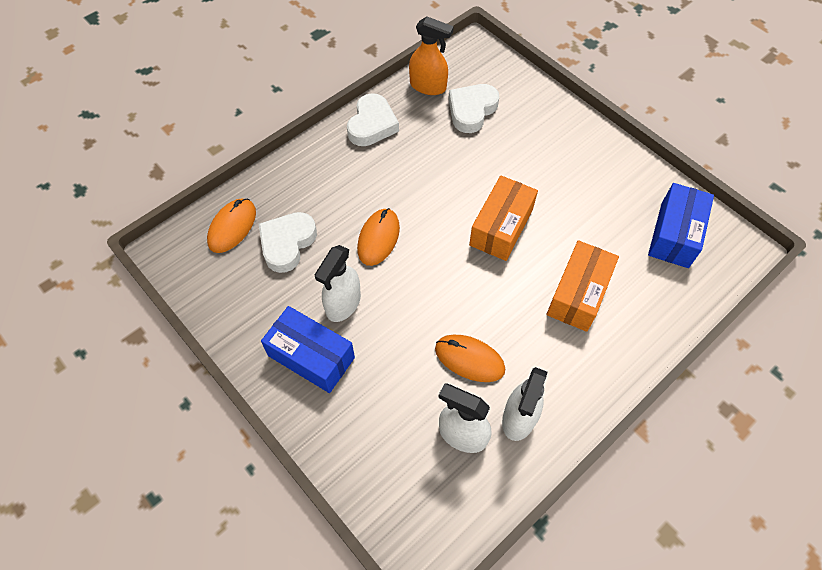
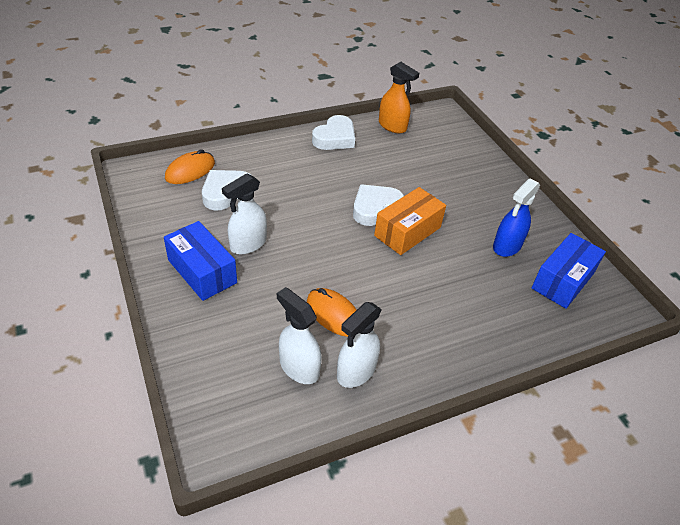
camera: 15 degrees right, 15 degrees down
(378, 238) = (301, 210): orange mouse -> none
(471, 110) = (420, 150): white heart -> white heart (375, 208)
(578, 294) = (454, 297): orange box -> none
(606, 211) = (507, 246): none -> blue spray bottle

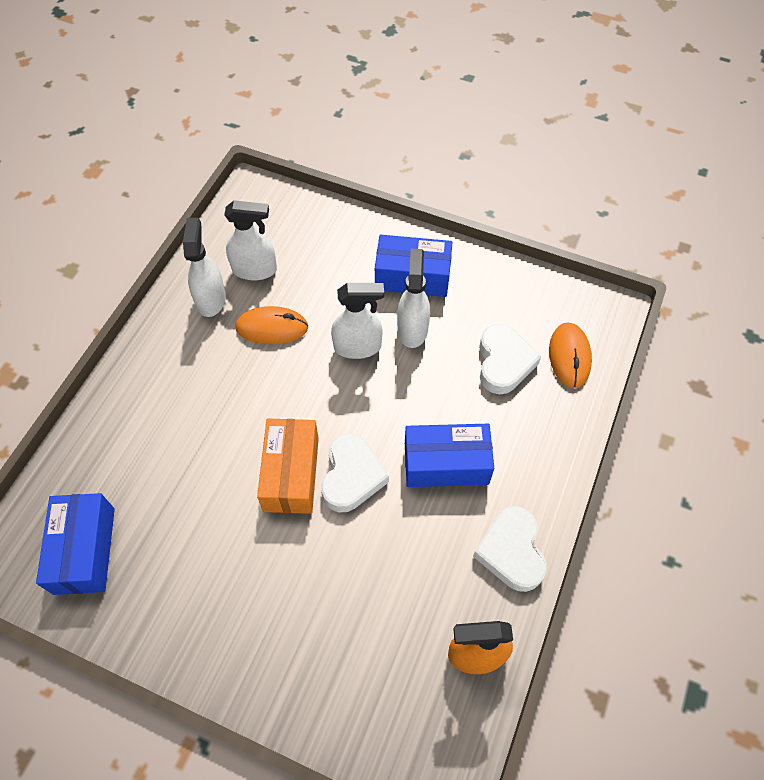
camera: 140 degrees right, 15 degrees up
(293, 260) = (358, 347): none -> white spray bottle
(320, 180) = (446, 463): none -> blue box
(507, 246) = (173, 549): blue spray bottle -> none

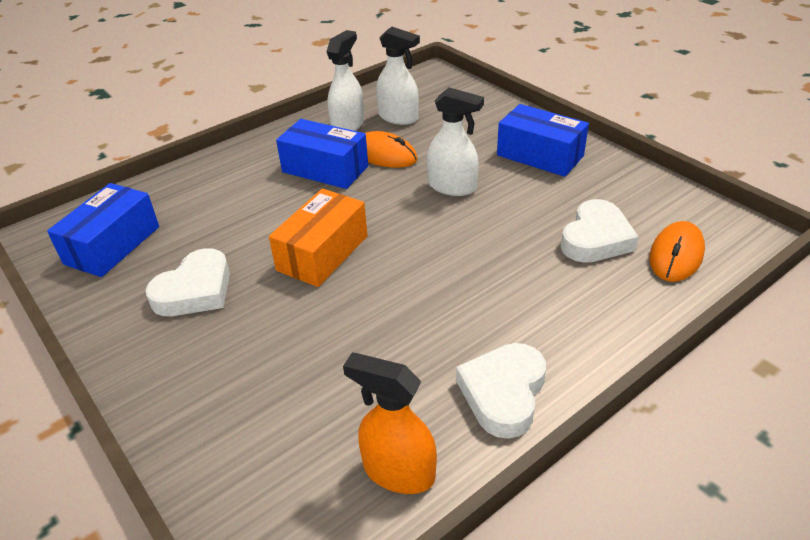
camera: 30 degrees right, 20 degrees down
(351, 476) = (377, 273): white heart -> white heart (195, 290)
(412, 329) = (515, 189): white spray bottle -> none
(446, 463) = (480, 295): blue box -> blue box (325, 169)

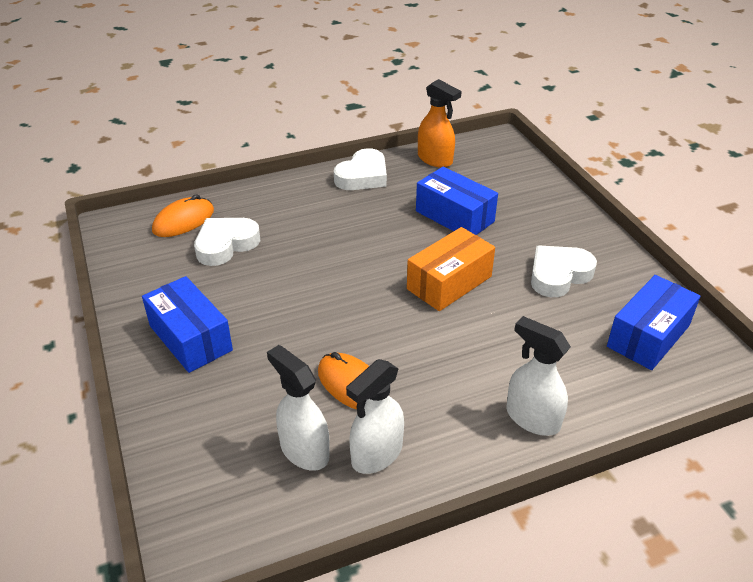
camera: 165 degrees left, 0 degrees up
(325, 169) = (425, 381): blue box -> blue box (454, 216)
(452, 187) = (304, 321): white spray bottle -> white spray bottle (532, 418)

